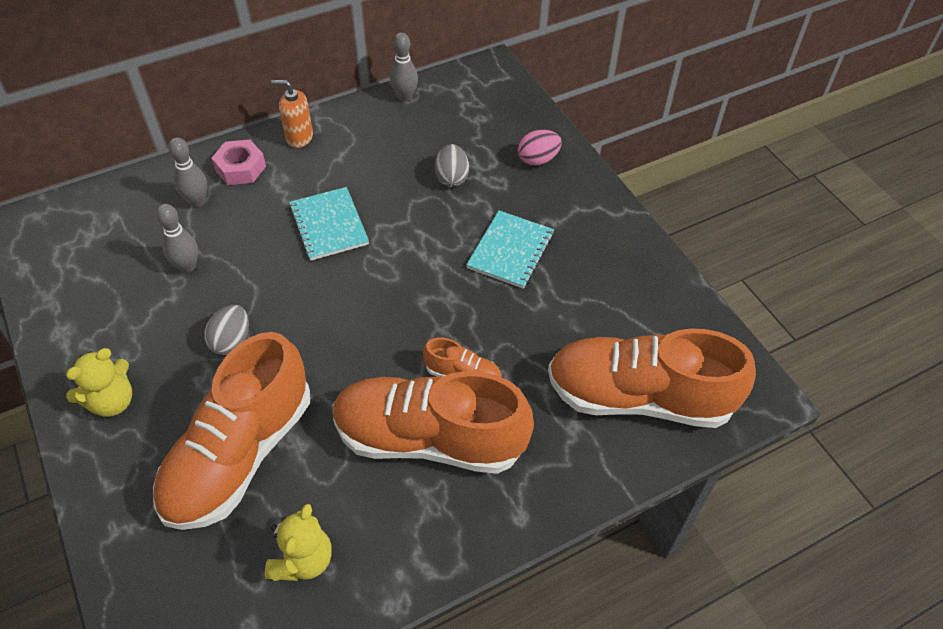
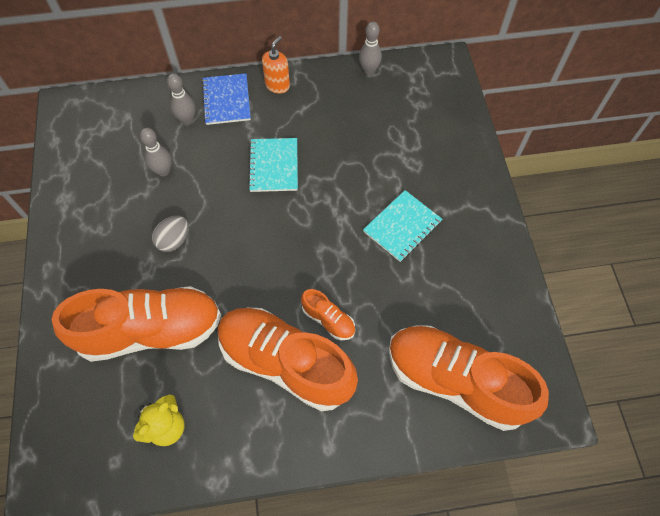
camera: 20 degrees right, 10 degrees up
(112, 401) = (80, 262): yellow teddy bear -> none
(240, 168) = (226, 100): pink nut -> blue notebook
(240, 454) = (151, 331): orange shoe -> orange shoe turned 150 degrees counterclockwise
(299, 137) = (277, 85): orange soap dispenser -> orange soap dispenser turned 90 degrees clockwise
(451, 178) = (379, 151): grey egg -> none
(538, 159) = (453, 153): pink egg -> none

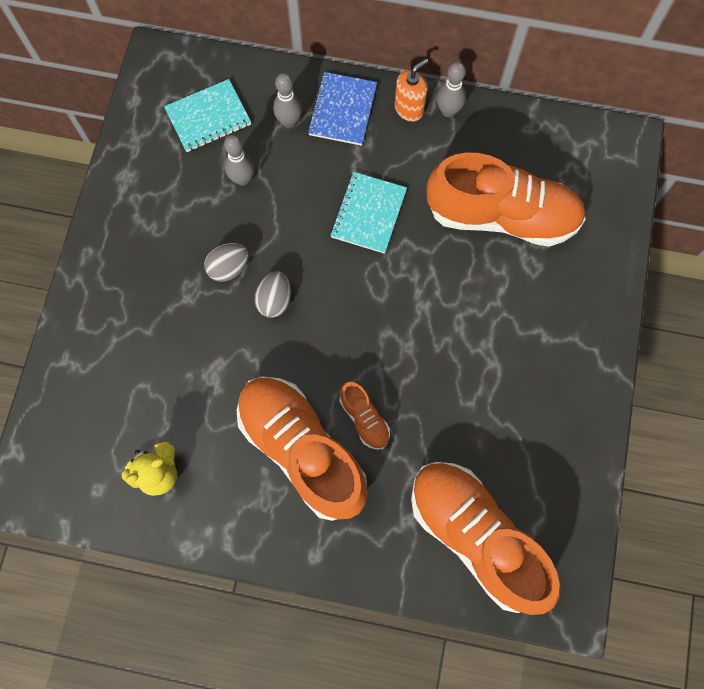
camera: 20 degrees right, 10 degrees up
(151, 331) = (173, 364): orange shoe -> orange shoe (501, 216)
(221, 253) = (274, 300): none -> grey egg
(369, 70) = (526, 123): grey bowling pin -> grey bowling pin (448, 111)
(402, 226) = (488, 339): turquoise notebook -> turquoise notebook (208, 117)

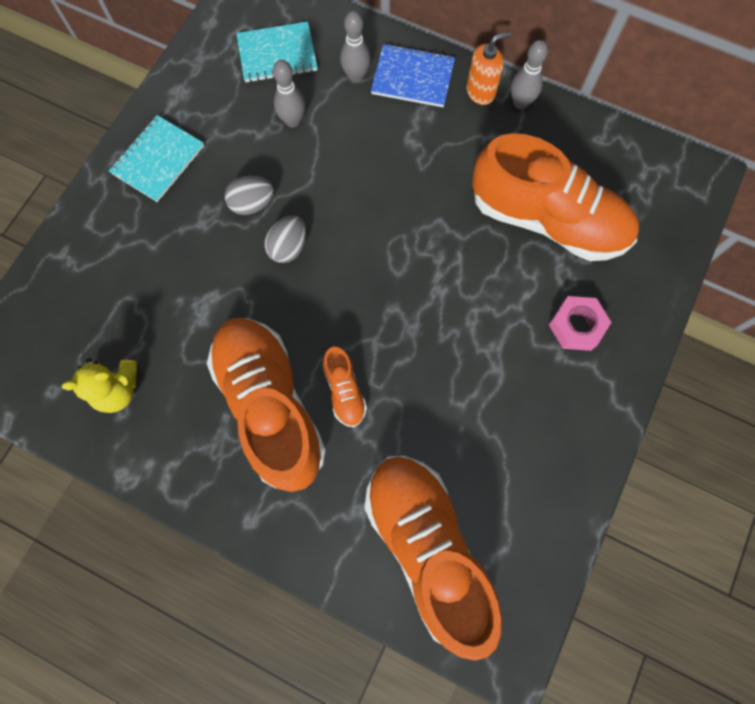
camera: 15 degrees right, 0 degrees up
(342, 110) = (413, 78): blue notebook -> blue notebook turned 75 degrees clockwise
(368, 213) = (409, 184): turquoise notebook -> turquoise notebook (158, 160)
(552, 307) = (576, 326): none -> pink nut

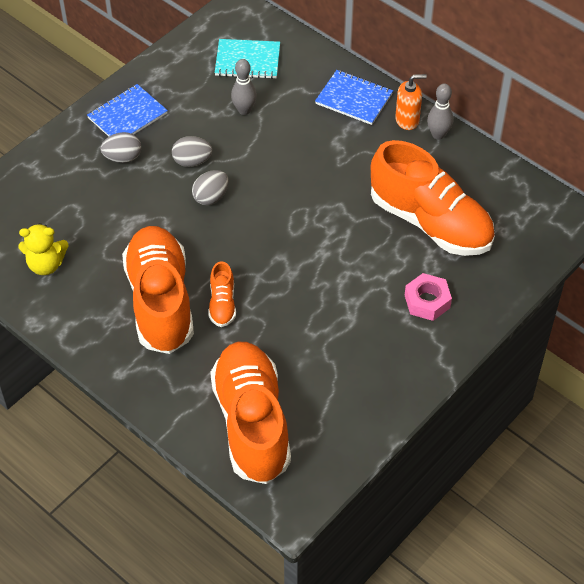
camera: 15 degrees right, 20 degrees down
(158, 160) = (127, 116): turquoise notebook -> blue notebook
(169, 218) = (123, 158): none -> grey egg
(356, 76) = (307, 89): grey bowling pin -> none

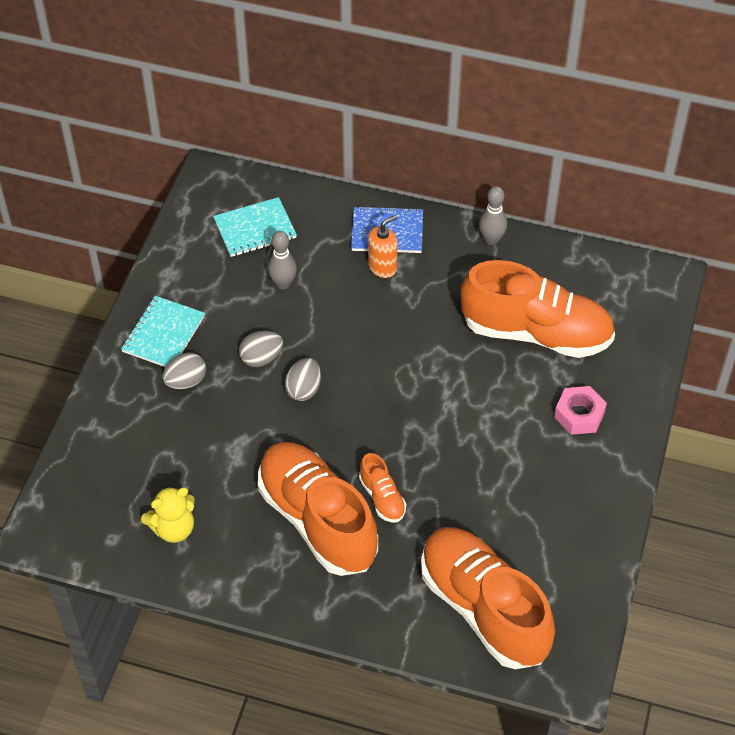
camera: 25 degrees left, 0 degrees up
(127, 116) = (163, 334): blue notebook -> turquoise notebook
(407, 120) = (453, 235): orange soap dispenser -> orange soap dispenser (382, 267)

